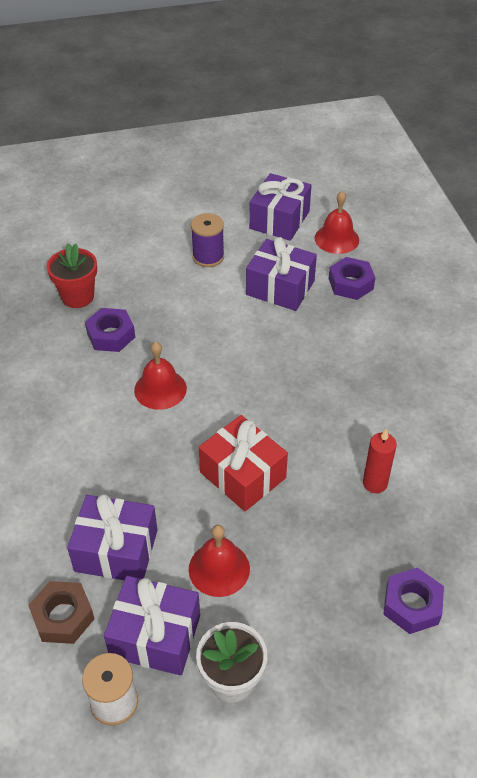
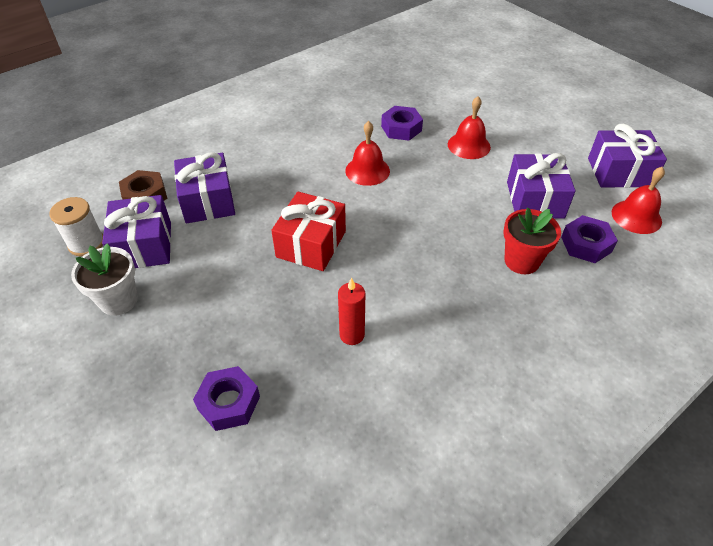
camera: 65 degrees right, 0 degrees up
(78, 297) = (425, 100): red flower pot -> red flower pot (521, 261)
(208, 257) = (529, 147): purple spool -> none
(219, 569) = (215, 260): red bell -> red bell (469, 145)

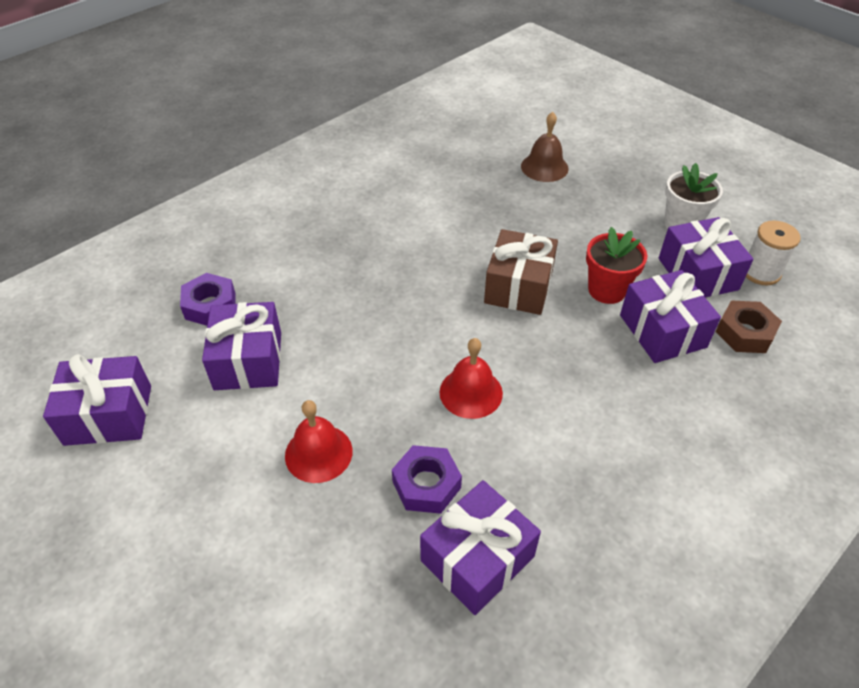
camera: 175 degrees right, 0 degrees up
(229, 403) = (544, 167): purple nut -> brown bell
(311, 244) = (518, 287): red gift -> brown gift
(352, 335) = (459, 212): red candle -> none
(376, 101) = (477, 558): none -> purple gift
(521, 261) = (289, 283): red flower pot -> red flower pot (607, 290)
(636, 216) = (129, 345): red bell -> none

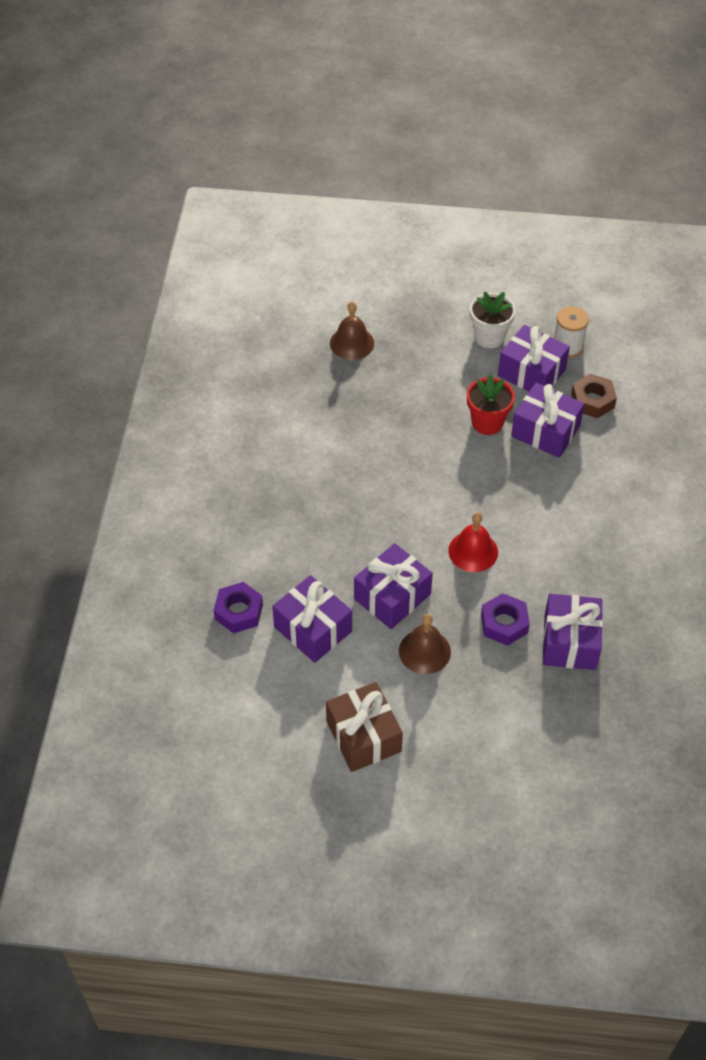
camera: 40 degrees left, 5 degrees up
(108, 415) = (267, 726): purple gift -> purple gift (392, 596)
(318, 453) = (424, 651): red bell -> brown bell
(518, 287) = (430, 457): brown gift -> brown gift (363, 736)

